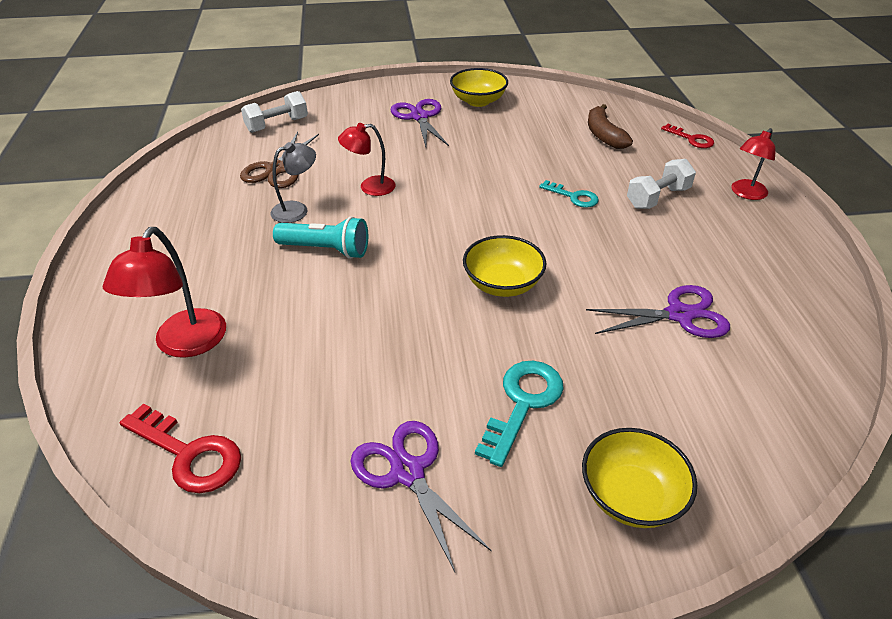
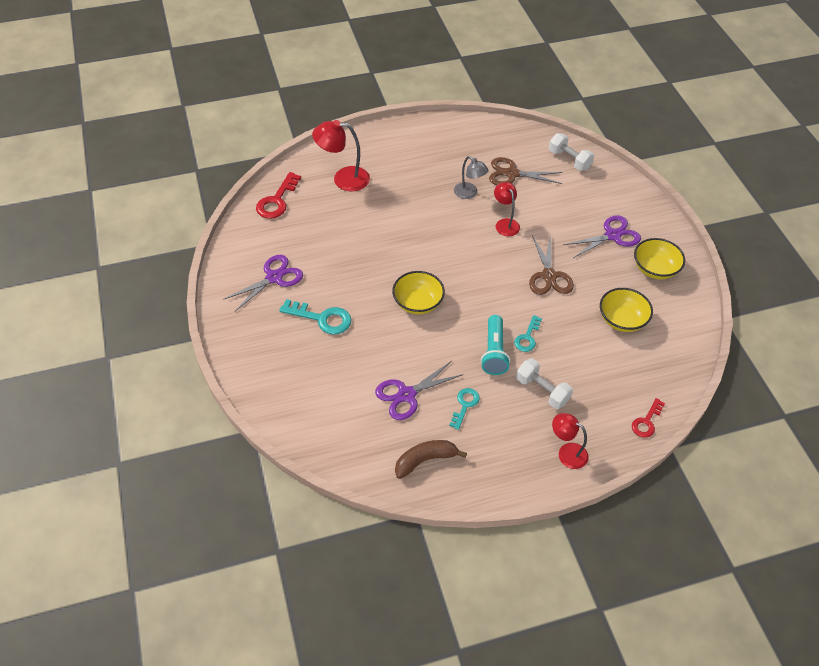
camera: 80 degrees right, 10 degrees up
(326, 250) = (432, 215): turquoise flashlight -> turquoise flashlight (494, 352)
(473, 167) = (549, 276): none -> brown scissors
(604, 135) = (629, 357): brown banana -> brown banana (425, 460)
(631, 496) = (268, 364): yellow bowl -> yellow bowl (622, 320)
(679, 315) = (407, 395): purple scissors -> purple scissors turned 75 degrees clockwise
(690, 262) = (465, 405): none -> turquoise key

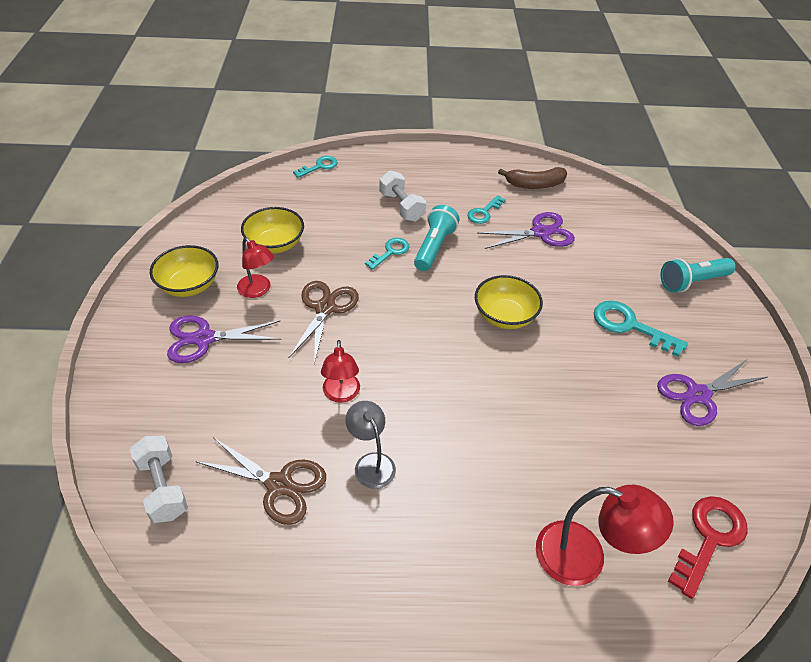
camera: 165 degrees left, 5 degrees down
(268, 374) = (692, 282): none -> turquoise flashlight
(567, 452) = (405, 163): red lamp -> red lamp (258, 290)
(646, 421) = (319, 166): red key -> turquoise key

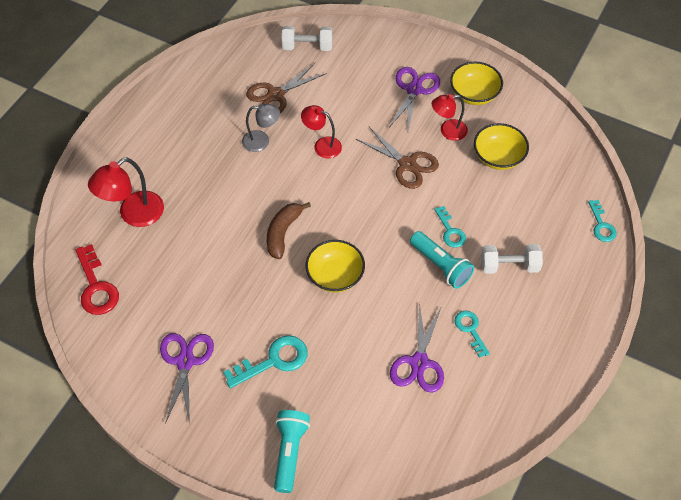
camera: 120 degrees right, 10 degrees up
(535, 184) = (494, 403): brown banana -> brown banana (283, 233)

